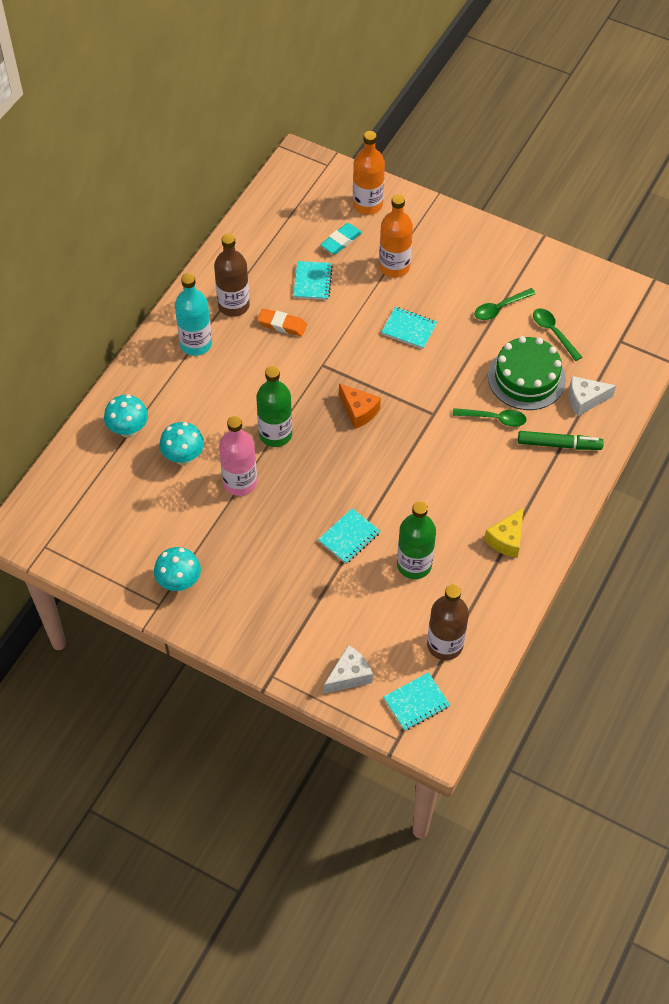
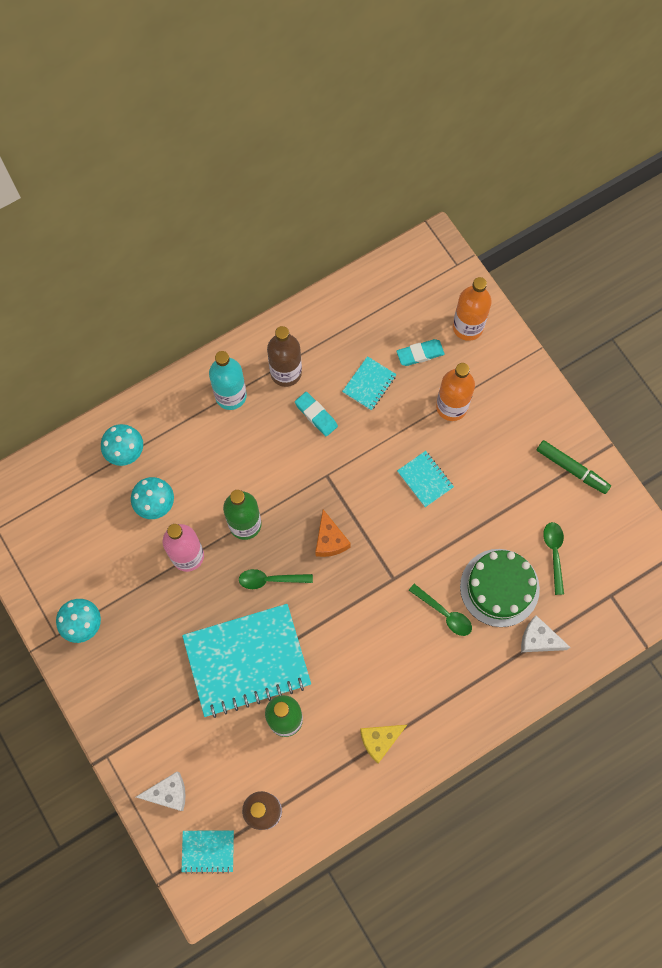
camera: 30 degrees right, 15 degrees up
(282, 325) = (316, 415): orange eraser -> turquoise eraser
(349, 537) = (247, 661): turquoise notebook -> turquoise notebook, size x2.24
(500, 308) = (521, 501): green spoon -> green spoon (270, 580)
(559, 444) = (485, 672): green marker -> green marker (572, 469)

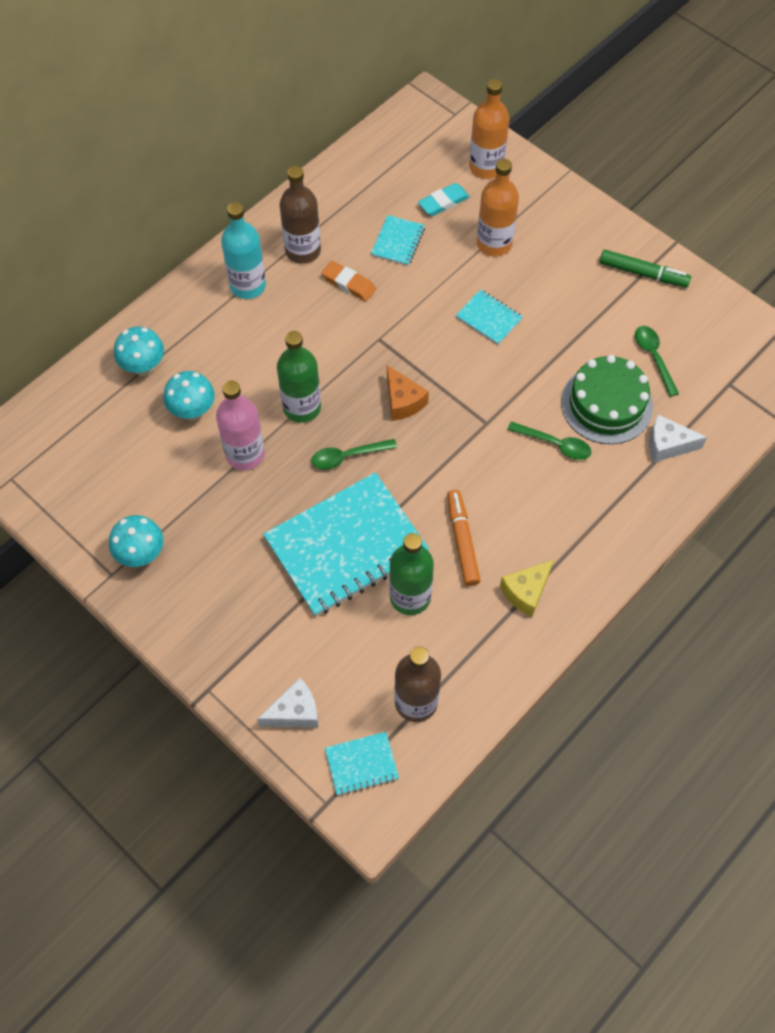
camera: 15 degrees left, 10 degrees down
(316, 415) = (349, 283): turquoise eraser -> orange eraser
(341, 681) = (462, 541): none -> orange marker

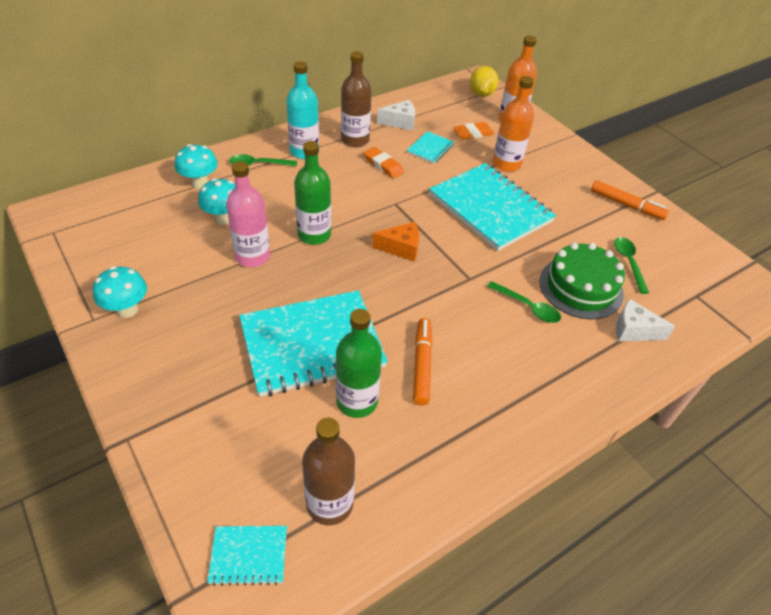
camera: 10 degrees right, 15 degrees down
(295, 712) = (202, 482): white cheese -> white cheese (400, 122)
(347, 456) = (339, 277): green spoon -> green spoon (258, 164)
(403, 401) = (401, 248): orange cheese -> orange cheese turned 75 degrees counterclockwise
(439, 127) = (481, 94): none -> yellow lemon
(443, 202) = (473, 133): turquoise eraser -> orange eraser
(489, 318) = (490, 208): turquoise notebook -> turquoise notebook, size x2.24
(526, 592) = (473, 424): yellow cheese -> none
(643, 273) = (626, 205): green marker -> orange marker

